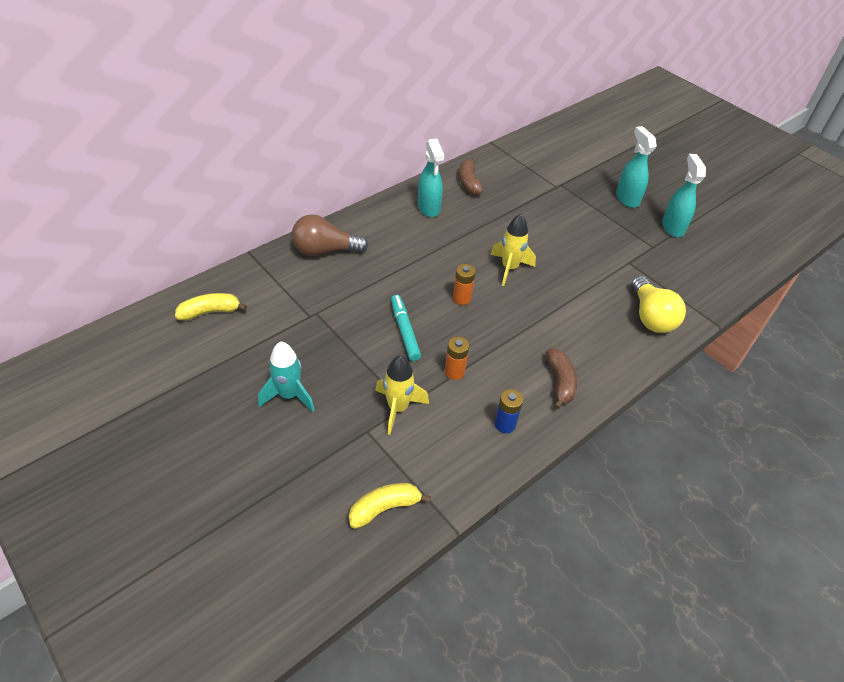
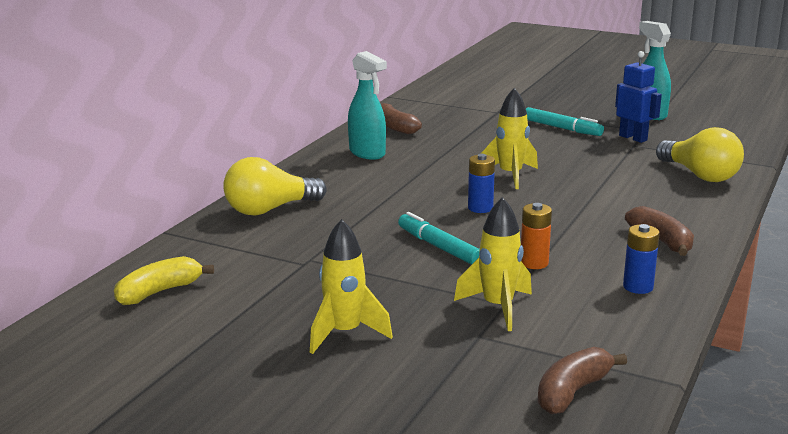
camera: 20 degrees left, 25 degrees down
(289, 395) = (345, 333): turquoise rocket -> yellow rocket
(325, 250) = (269, 209): brown light bulb -> yellow light bulb
(384, 508) = (572, 392): yellow banana -> brown banana
(461, 298) = (480, 208): orange battery -> blue battery
(590, 223) = (562, 128): none -> turquoise marker
(627, 198) = (581, 105): turquoise spray bottle -> none
(635, 253) = (633, 138): none -> blue robot

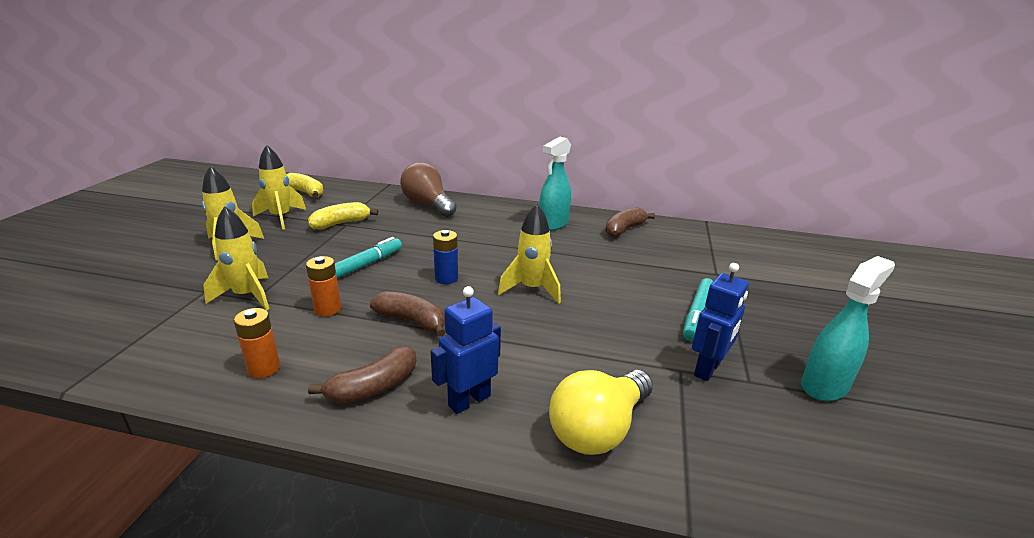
camera: 75 degrees right, 5 degrees up
(259, 304) = (281, 217): none -> yellow rocket
(269, 209) = (428, 205): yellow light bulb -> brown light bulb
(305, 262) = (341, 223): none -> yellow banana
(572, 392) = (92, 334): brown banana -> brown banana (412, 321)
(638, 287) = (264, 368): blue battery -> orange battery
(675, 209) = (469, 400): none -> blue robot

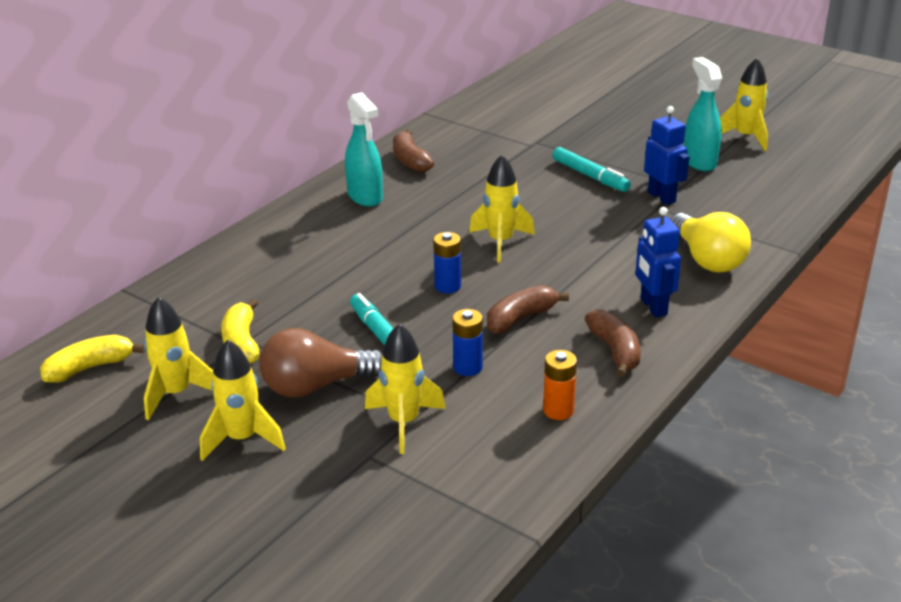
camera: 65 degrees left, 5 degrees up
(327, 309) = (467, 367): orange battery -> blue battery
(428, 205) = (234, 269): brown light bulb -> brown light bulb (316, 386)
(946, 419) = (745, 137): none -> yellow rocket

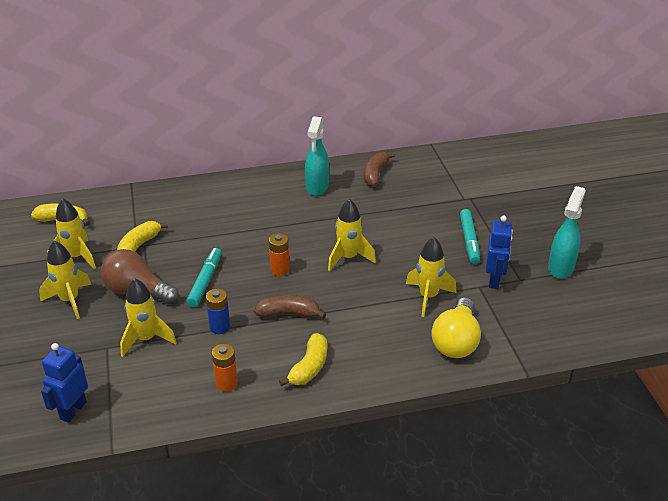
camera: 40 degrees right, 5 degrees up
(448, 286) = (280, 270): blue battery -> orange battery
(615, 351) = (309, 367): brown banana -> yellow banana
(653, 307) = (373, 353): blue robot -> blue robot (73, 410)
(745, 137) = (625, 266): yellow rocket -> yellow rocket (428, 297)

